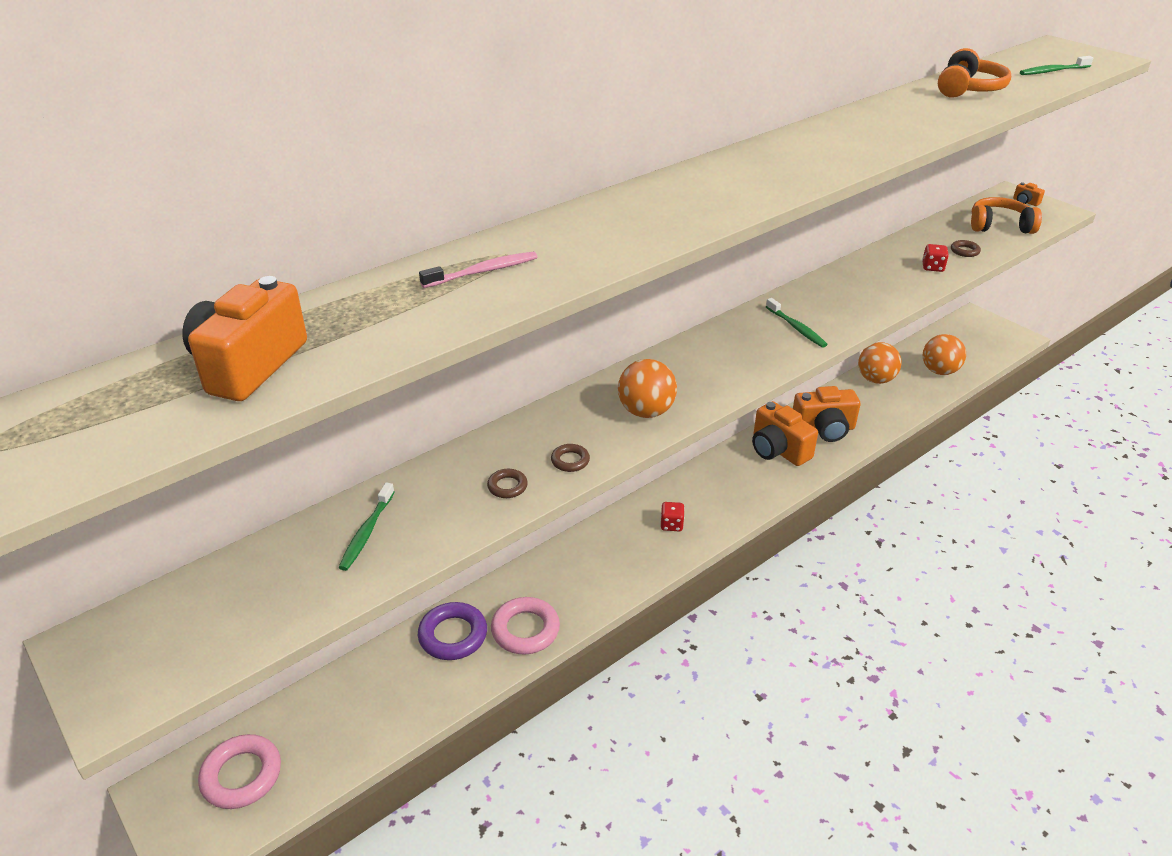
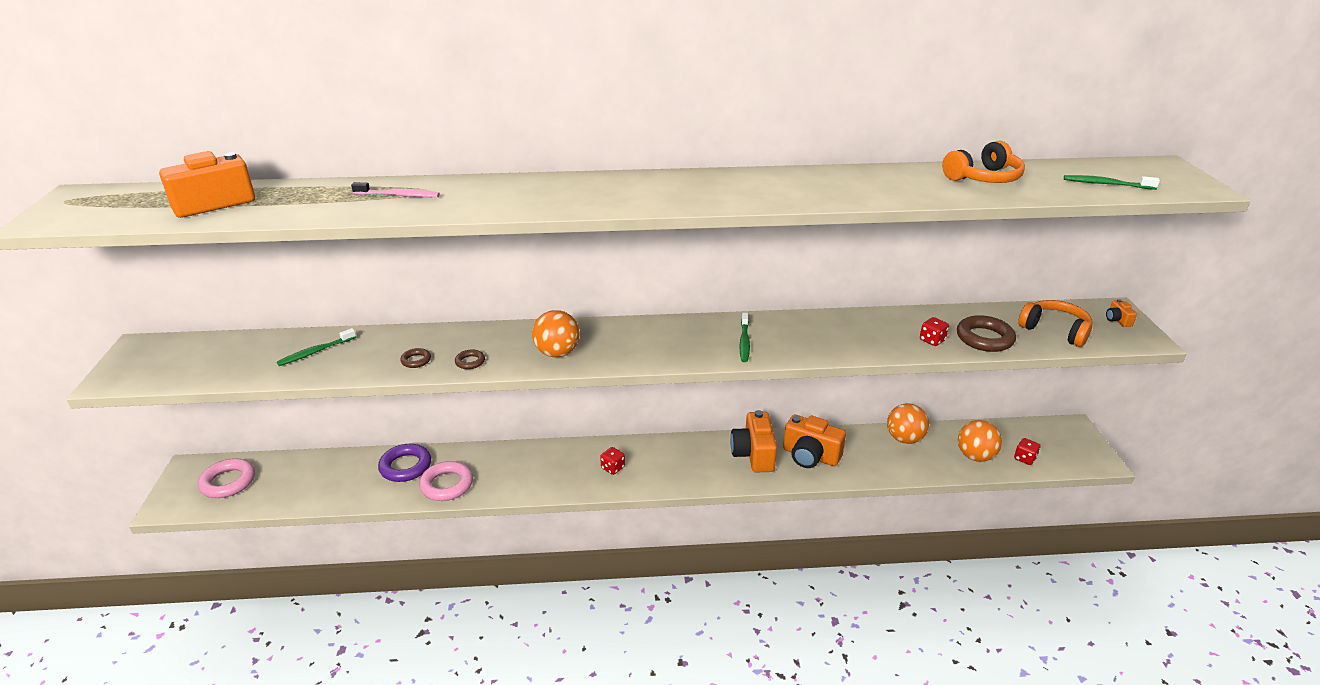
camera: 35 degrees right, 5 degrees down
(964, 251) = (984, 338): brown ring -> brown ring, size x1.97
(972, 357) = (1024, 458): none -> red dice

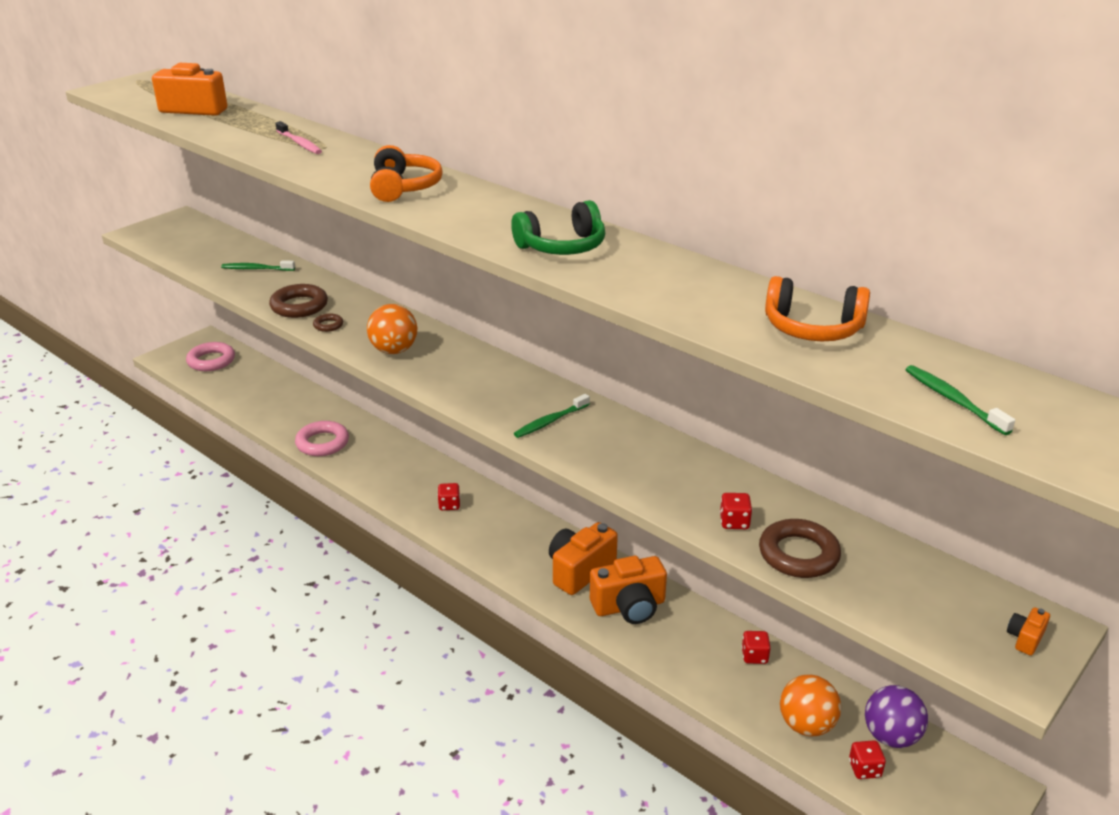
camera: 45 degrees right, 0 degrees up
(405, 466) = (317, 413): purple ring -> none
(416, 360) = (299, 306): brown ring -> brown ring, size x1.97
(767, 189) = (562, 246): none -> green headphones
(810, 456) = (629, 606): orange camera -> orange camera turned 90 degrees counterclockwise
(904, 439) = (754, 656): orange ball -> red dice
(1010, 435) = (891, 736): none -> purple ball
(1055, 330) = (907, 598): orange headphones -> orange headphones (403, 188)

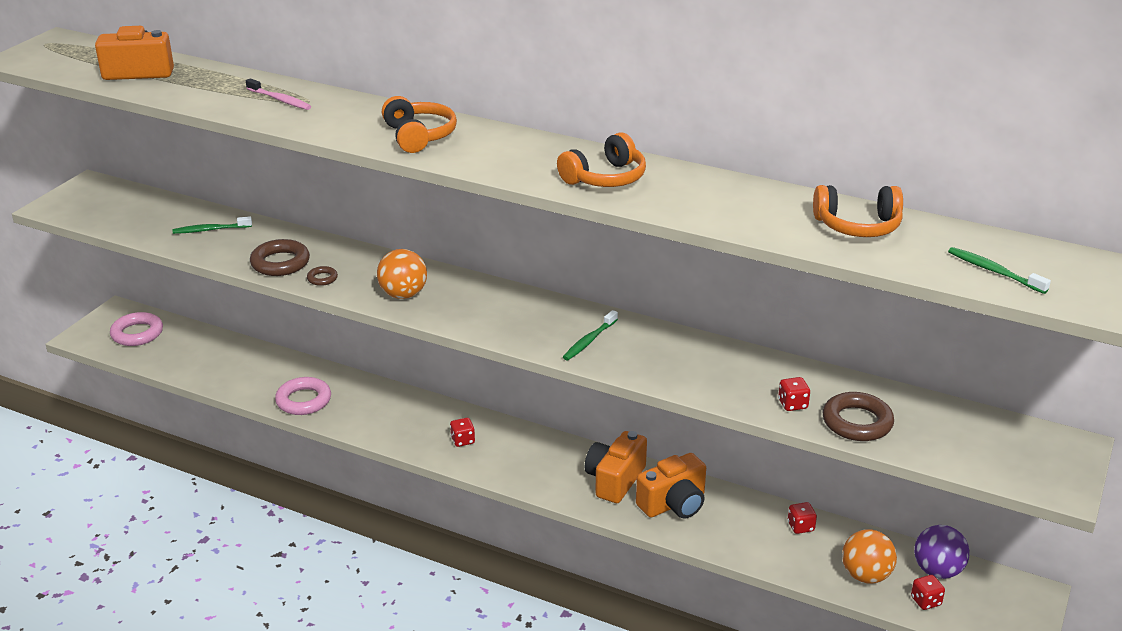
camera: 15 degrees left, 0 degrees up
(562, 246) = (605, 178): green headphones -> orange headphones
(1025, 638) = (1057, 458): orange camera -> none

